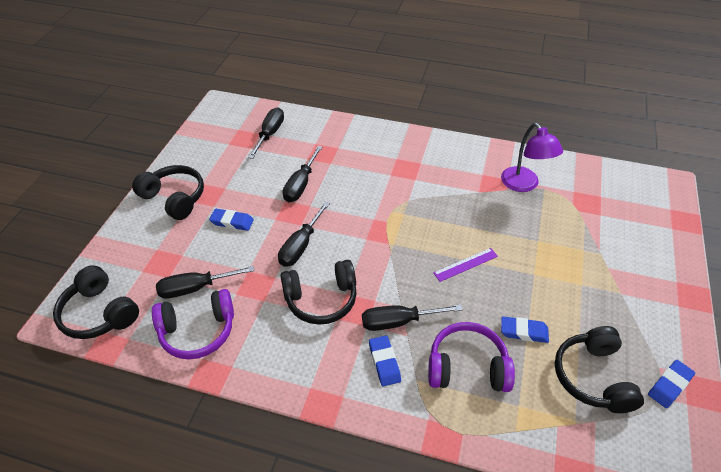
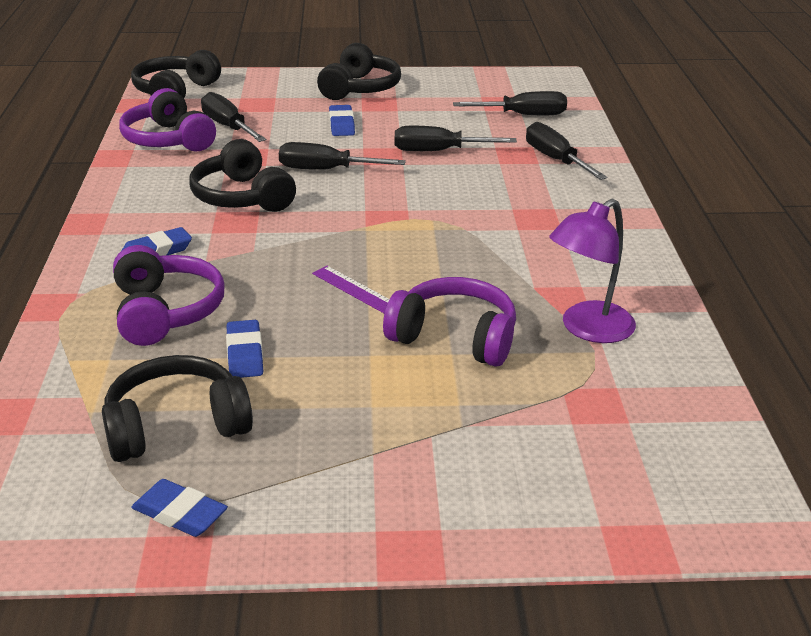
camera: 70 degrees right, 15 degrees down
(398, 322) = (226, 252): black screwdriver -> black screwdriver (555, 160)
(523, 236) = (454, 338): none -> purple headphones

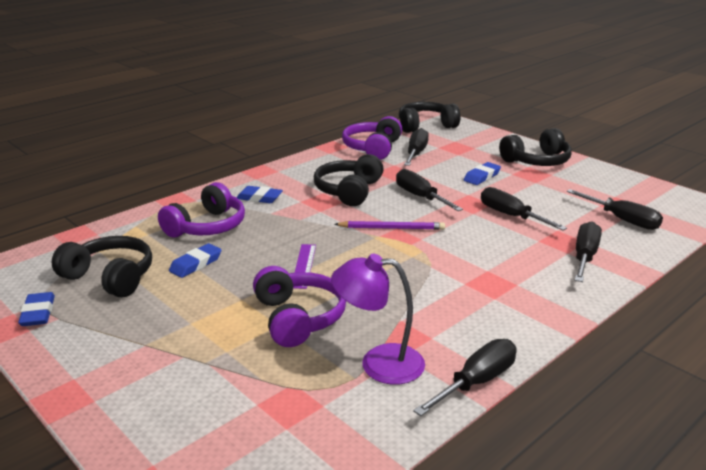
camera: 50 degrees right, 5 degrees down
(362, 213) = (392, 228): none -> purple pencil
(671, 297) = (476, 382): none -> black screwdriver

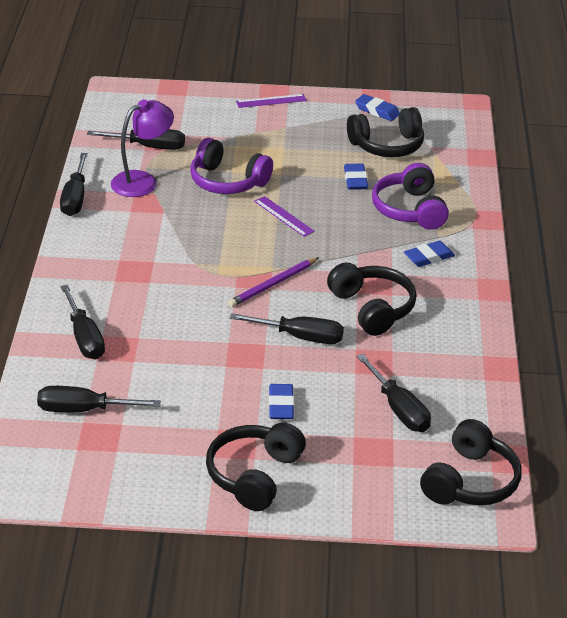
camera: 135 degrees right, 10 degrees up
(91, 387) = (271, 101): none -> purple ruler
(373, 148) = (454, 391): purple headphones -> none
(511, 216) = (191, 356): black screwdriver -> black screwdriver (148, 147)

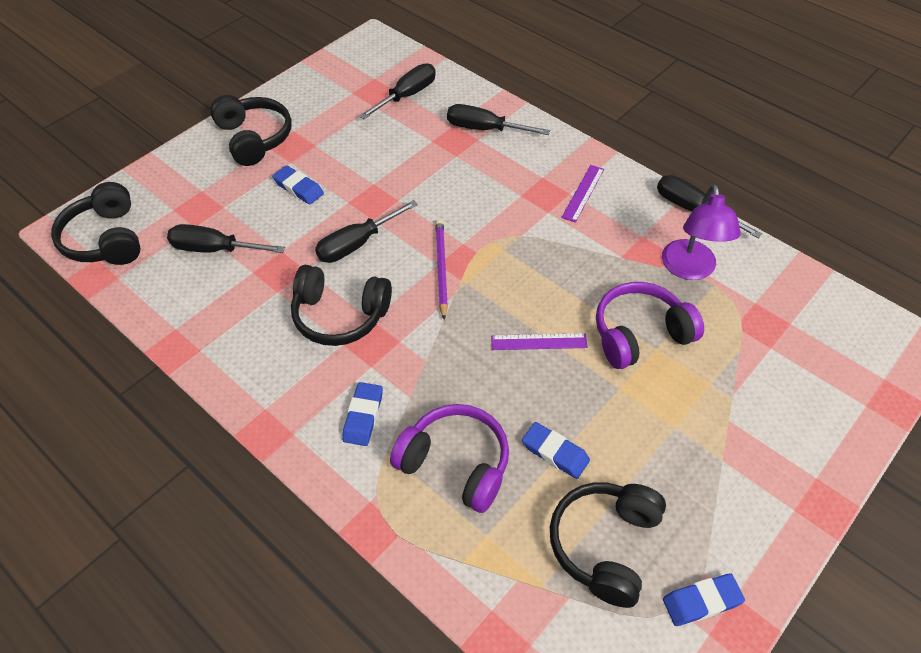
camera: 130 degrees right, 15 degrees up
(148, 147) = (757, 308): black screwdriver -> none
(271, 101) = (801, 487): purple ruler -> purple ruler (583, 193)

